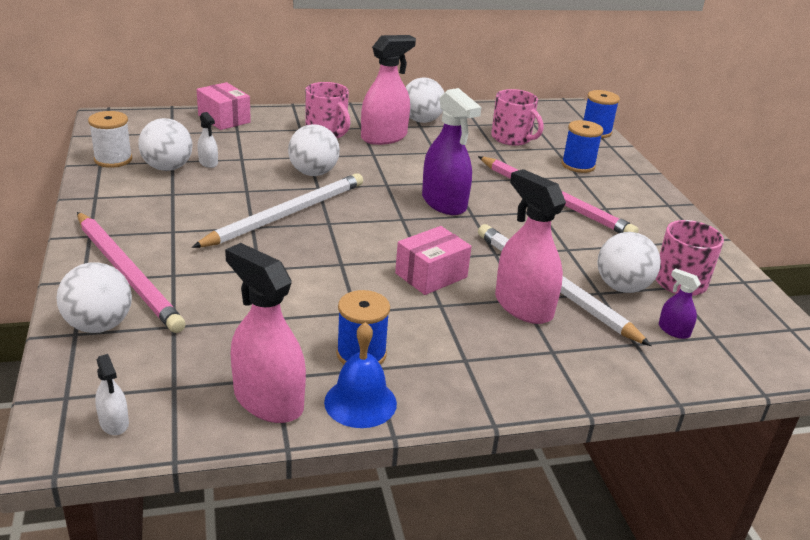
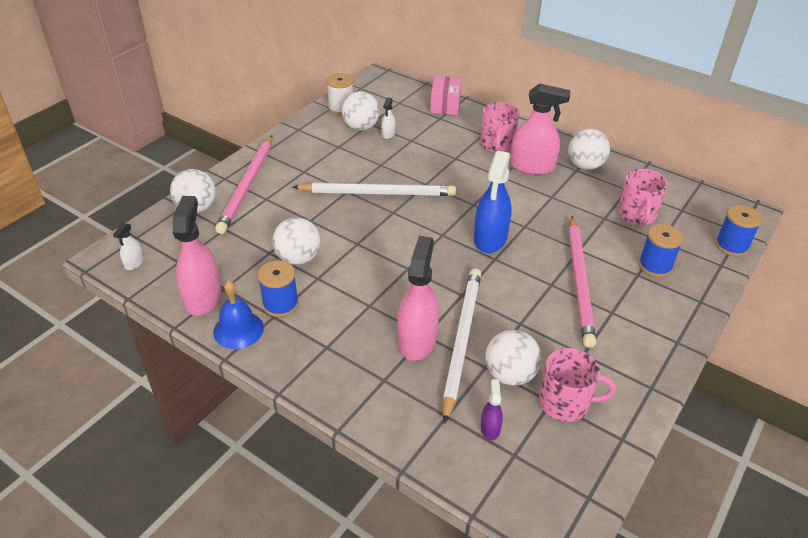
camera: 50 degrees right, 10 degrees up
(313, 173) = (439, 172): white ball -> white ball (298, 258)
(431, 275) = (396, 283): pink box -> none
(444, 203) = (490, 238): purple spray bottle -> blue spray bottle

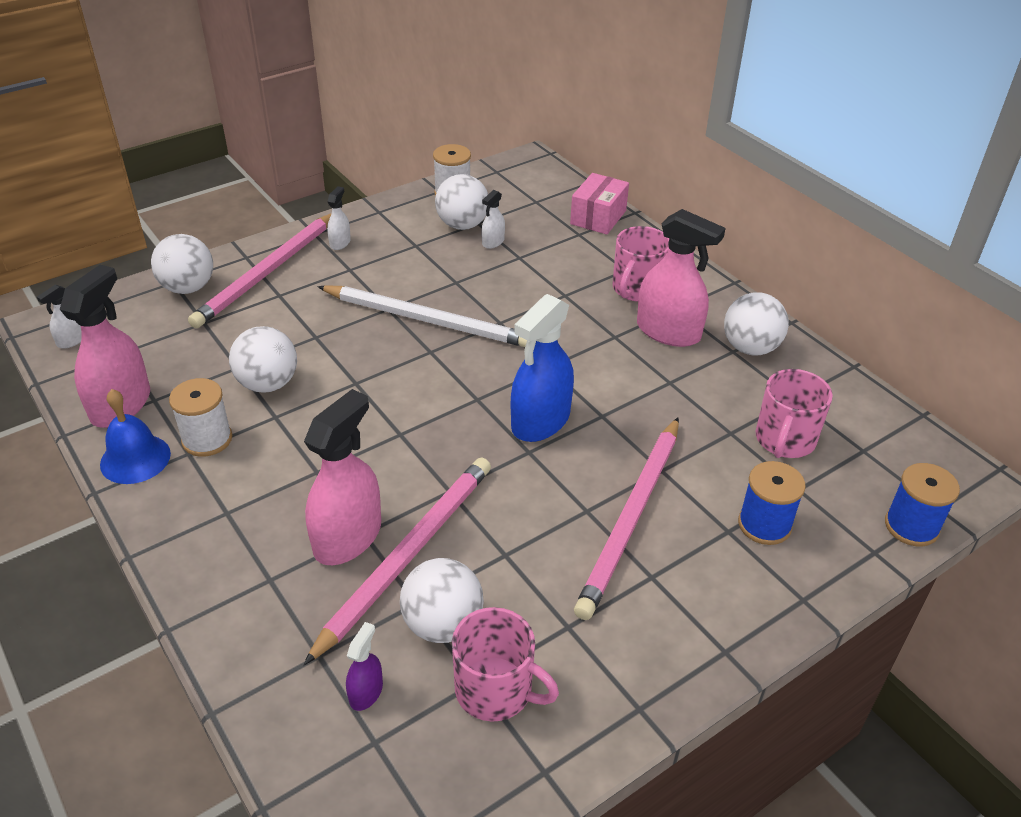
camera: 20 degrees right, 0 degrees up
(280, 304) = (207, 439): blue spool -> white spool
(285, 155) = (340, 243): none -> white spray bottle
(461, 340) = (407, 555): white pencil -> pink pencil

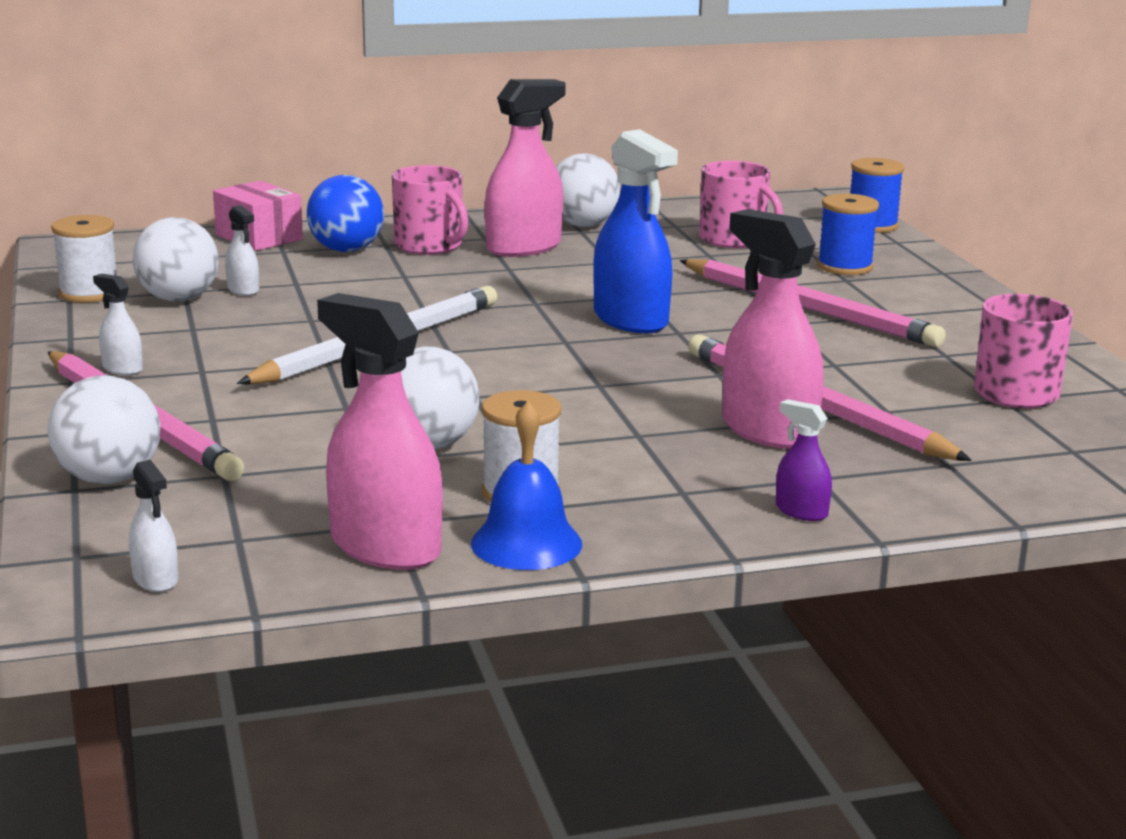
camera: 70 degrees left, 20 degrees down
(366, 692) = (1007, 447): purple spray bottle -> purple spray bottle (801, 511)
(443, 624) = (924, 403): white ball -> none
(600, 257) = (346, 250): none -> blue ball

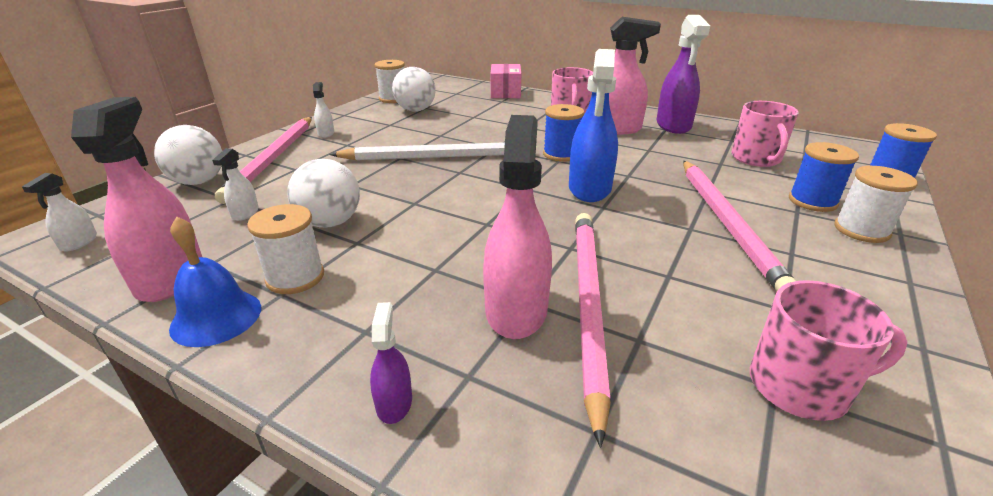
camera: 45 degrees right, 10 degrees up
(243, 290) = (446, 113): white spray bottle -> white spray bottle (245, 213)
(346, 250) = (528, 107): blue ball -> none
(524, 295) = (561, 154): none -> blue spool
(583, 225) = (673, 125): white ball -> purple spray bottle
(914, 279) = (861, 230): none -> white spool

